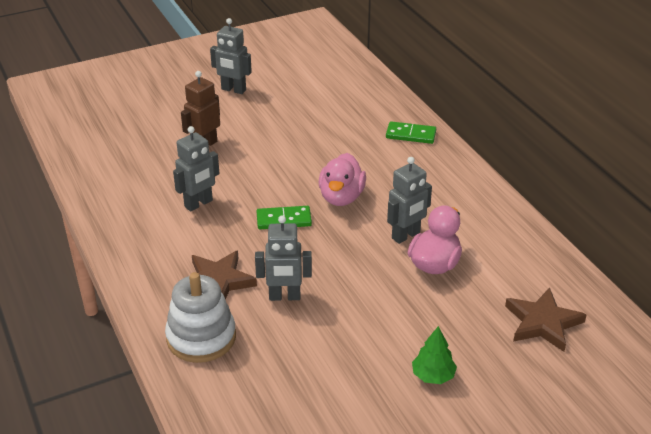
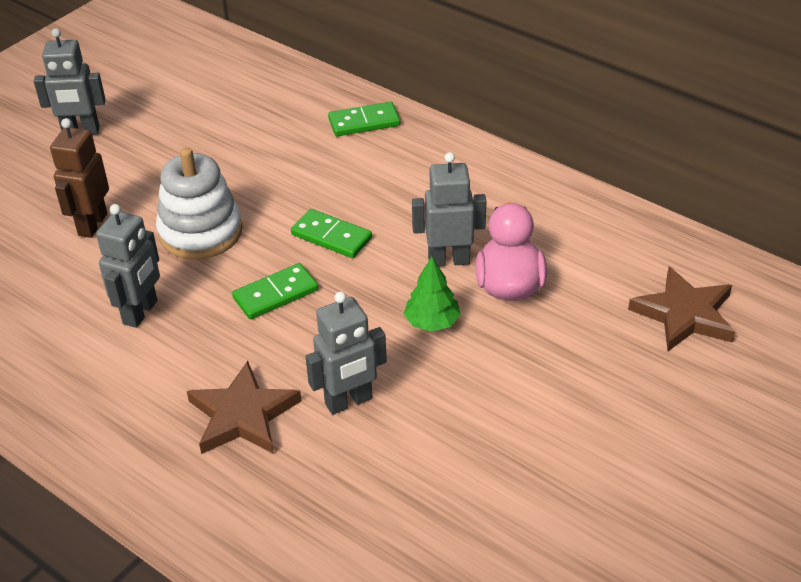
camera: 25 degrees left, 5 degrees up
(201, 337) = (274, 505): white stacking toy -> white stacking toy (200, 232)
(341, 197) = (331, 236): pink duck -> green domino
(406, 236) = (449, 260): grey robot -> grey robot turned 120 degrees counterclockwise
(433, 376) = (606, 435): green tree -> green tree (432, 322)

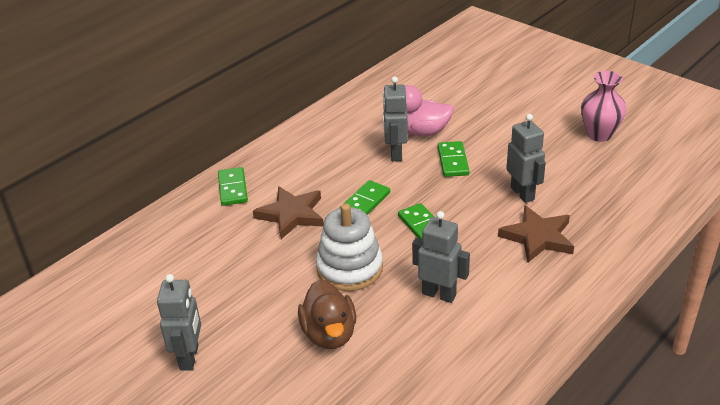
camera: 85 degrees left, 5 degrees down
(92, 224) = (329, 334): brown robot -> brown duck
(432, 322) = (453, 161): green tree -> green domino
(525, 517) = (599, 134): none -> pink vase
(684, 314) = (449, 77): brown star -> brown star (291, 215)

